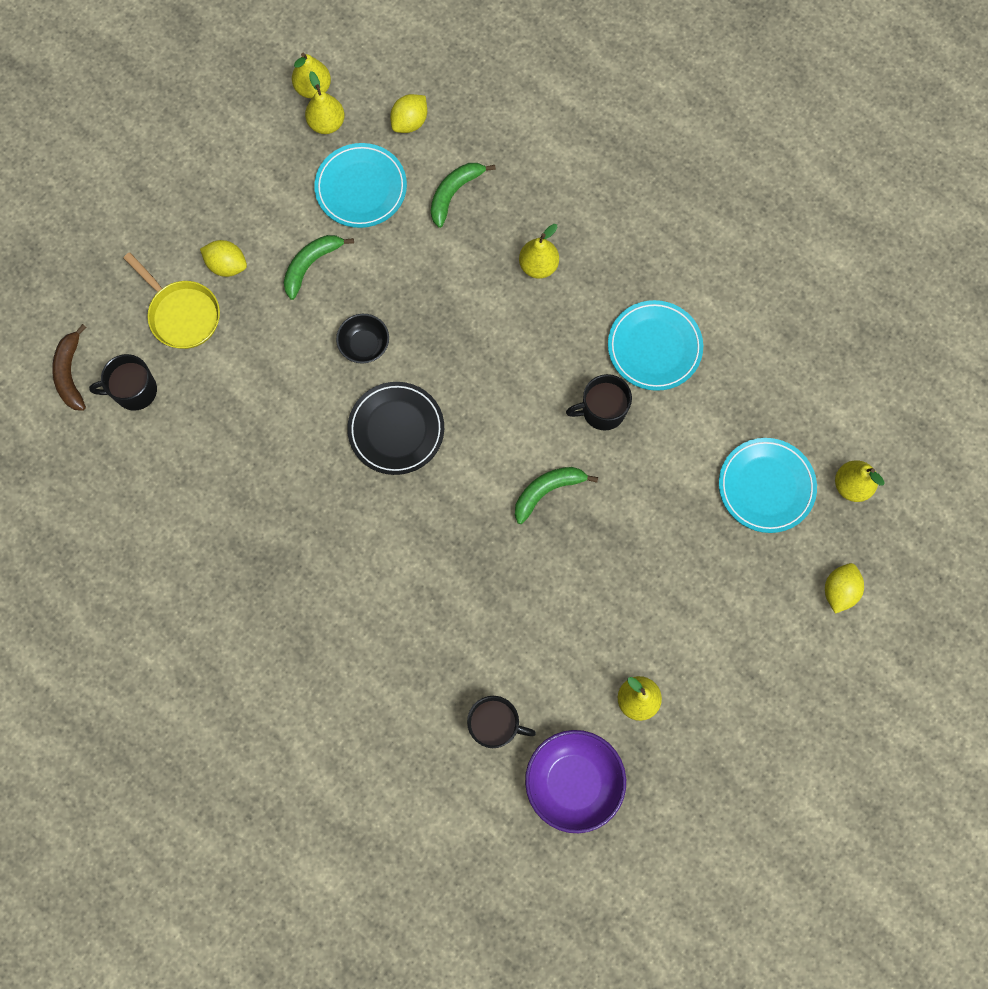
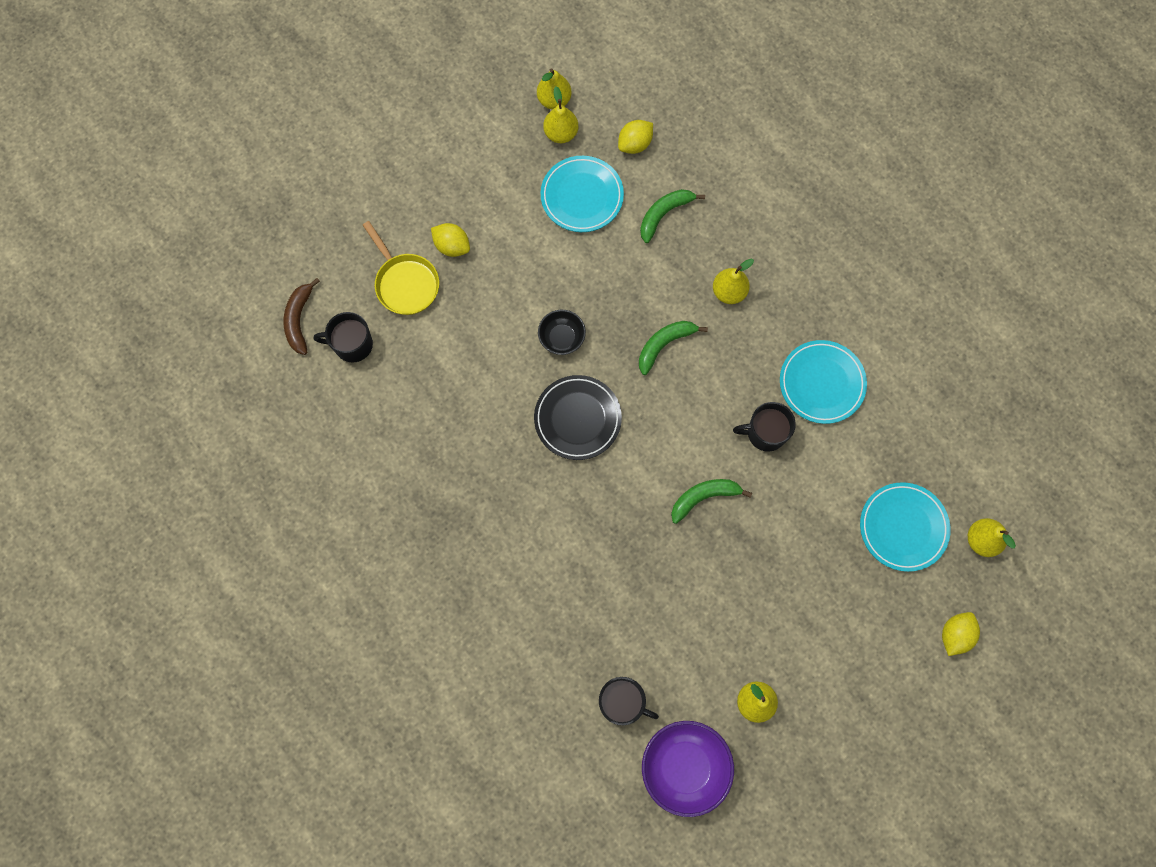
camera: 10 degrees right, 0 degrees up
(311, 265) = (526, 258): green banana -> green banana (664, 345)

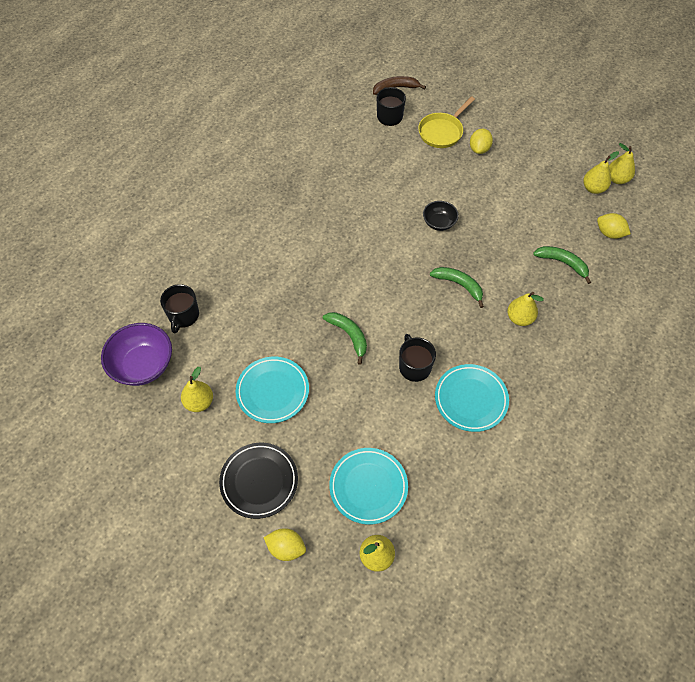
camera: 75 degrees right, 15 degrees down
(577, 419) = (382, 245): black plate -> black plate (259, 481)
(582, 196) = (551, 211): turquoise plate -> turquoise plate (272, 391)

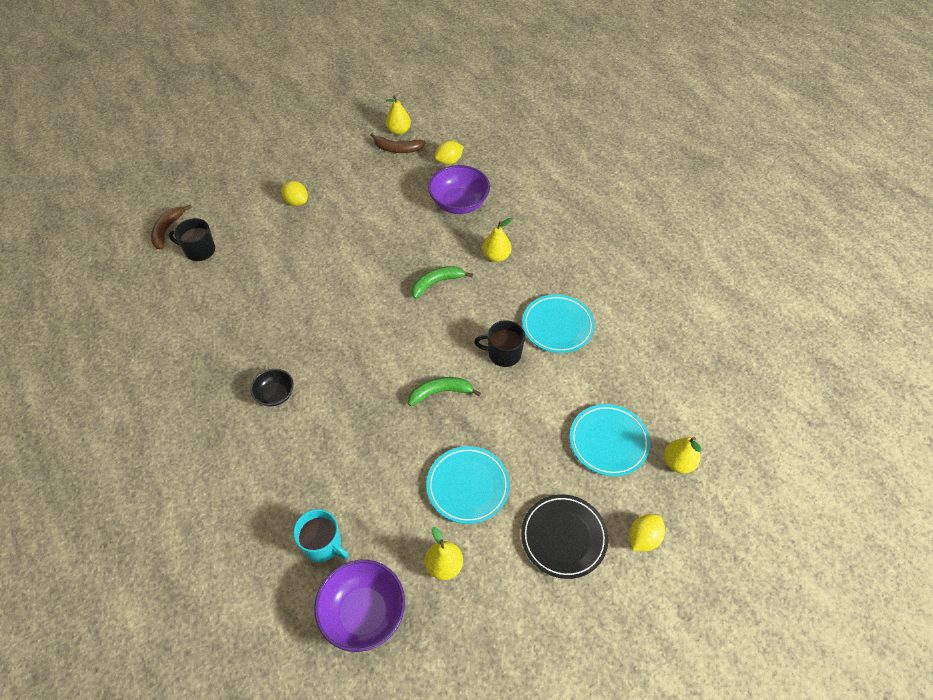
camera: 65 degrees left, 5 degrees down
(183, 316) = (323, 544): black mug -> turquoise mug
(439, 223) = (358, 267): black bowl -> black bowl (275, 395)
(442, 132) = (254, 219): yellow pan -> none
(562, 263) = (459, 203): green banana -> purple bowl
(593, 188) = (397, 149): yellow pear -> brown banana

